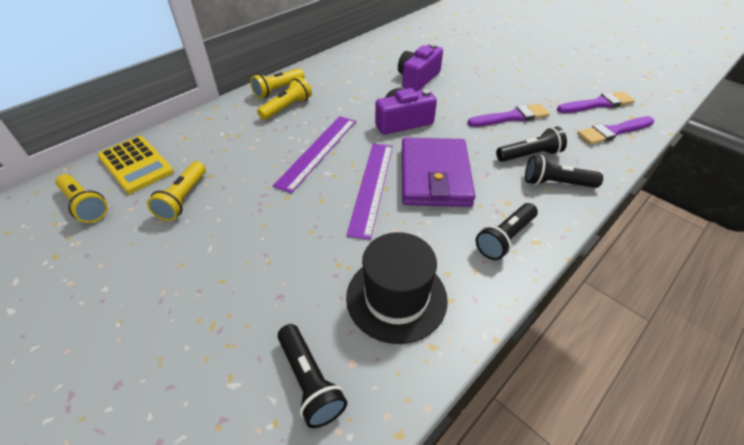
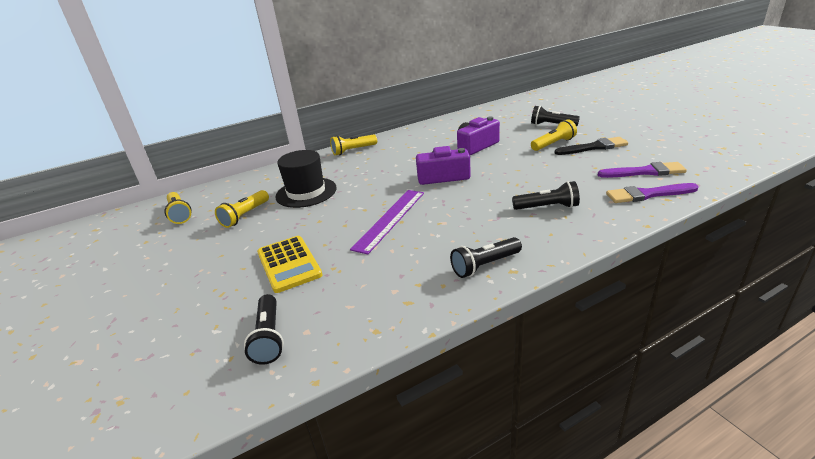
camera: 20 degrees right, 15 degrees down
(136, 164) = (225, 192): yellow calculator -> yellow calculator (289, 264)
(287, 107) = (353, 162): yellow flashlight -> yellow flashlight (553, 144)
(318, 151) = (360, 193): purple ruler -> none
(396, 297) = (365, 294): black hat -> black hat (306, 192)
(434, 176) = (448, 216): purple wallet -> none
(511, 117) = (547, 178): purple brush -> none
(537, 75) = (594, 147): none -> black brush
(556, 183) = (560, 230): black flashlight -> black flashlight (552, 125)

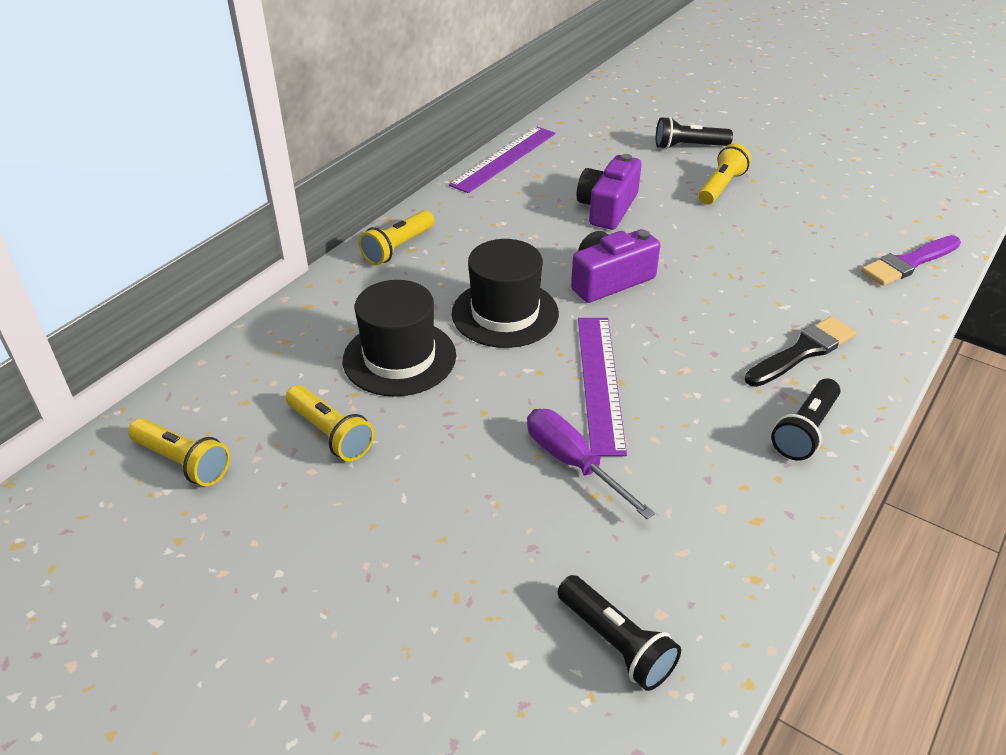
camera: 30 degrees left, 10 degrees up
(245, 216) = (331, 433): yellow flashlight -> yellow flashlight turned 45 degrees counterclockwise
(289, 264) = (516, 508): yellow calculator -> none
(337, 251) = (572, 462): none -> purple screwdriver
(374, 183) = (505, 313): none -> black hat
(442, 122) = (504, 158): none -> purple ruler
(547, 207) = (805, 310): black flashlight -> none
(594, 147) = (781, 185): black brush -> black brush (802, 351)
(645, 172) = (878, 223): purple brush -> none

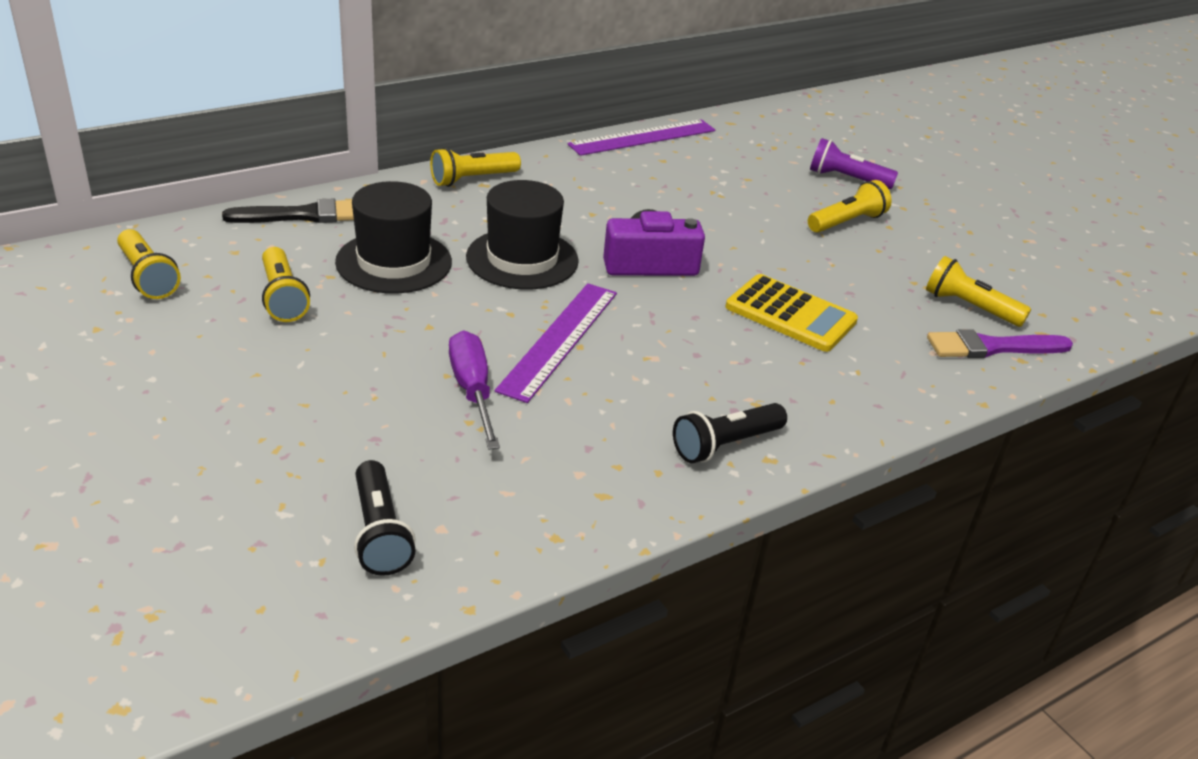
camera: 20 degrees right, 5 degrees down
(607, 208) = (707, 206): purple camera -> none
(688, 147) = (846, 179): black flashlight -> purple flashlight
(751, 288) = (790, 314): none -> yellow calculator
(802, 351) = (790, 382): black brush -> black brush (304, 215)
(865, 233) = (969, 307): none -> yellow flashlight

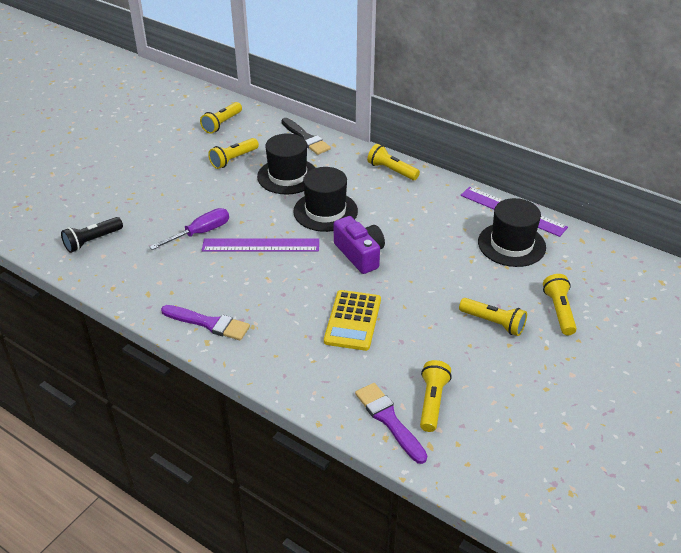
camera: 70 degrees right, 5 degrees up
(708, 161) = (511, 244): none -> black hat
(725, 445) = (209, 323): black flashlight -> purple brush
(846, 179) = (558, 311): purple flashlight -> yellow flashlight

